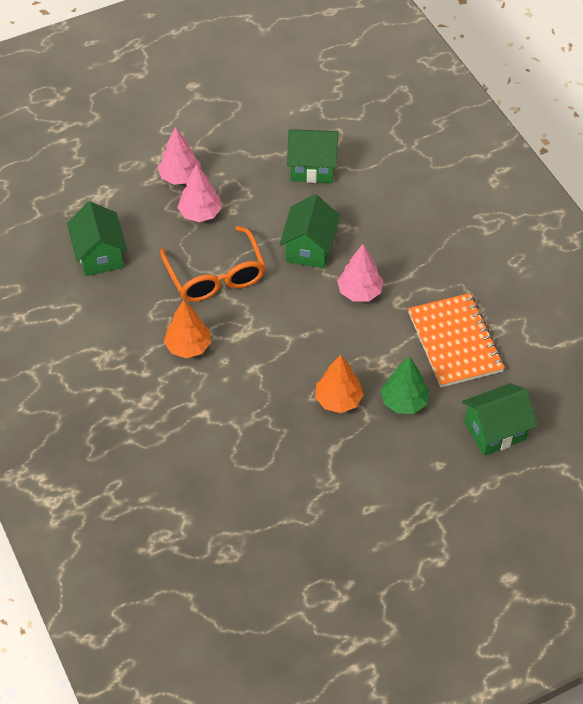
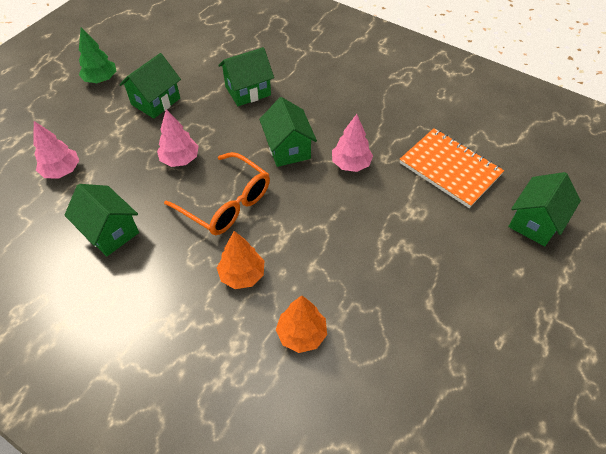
camera: 30 degrees left, 0 degrees up
(180, 177) = (144, 139): pink tree -> pink tree (62, 171)
(214, 140) = (156, 101): none -> green house
(338, 400) = (401, 258): orange tree -> orange tree (301, 334)
(404, 401) = (451, 233): green tree -> green tree (101, 79)

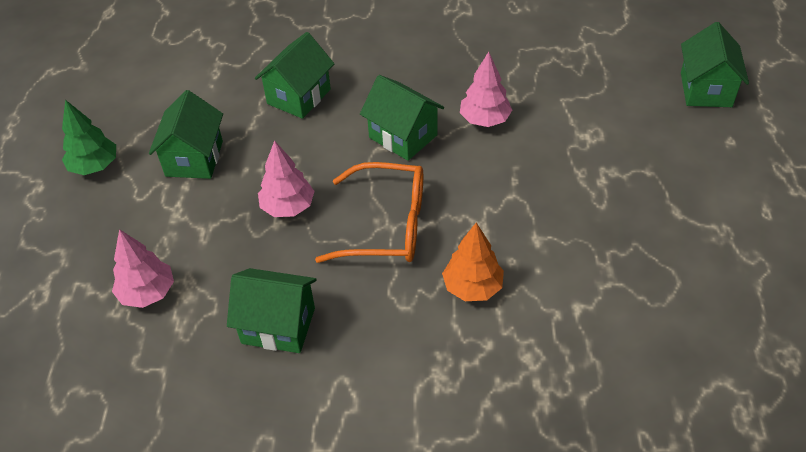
camera: 30 degrees left, 5 degrees down
(301, 334) = (585, 308): orange tree -> none
(449, 169) = (587, 78): orange notebook -> none

